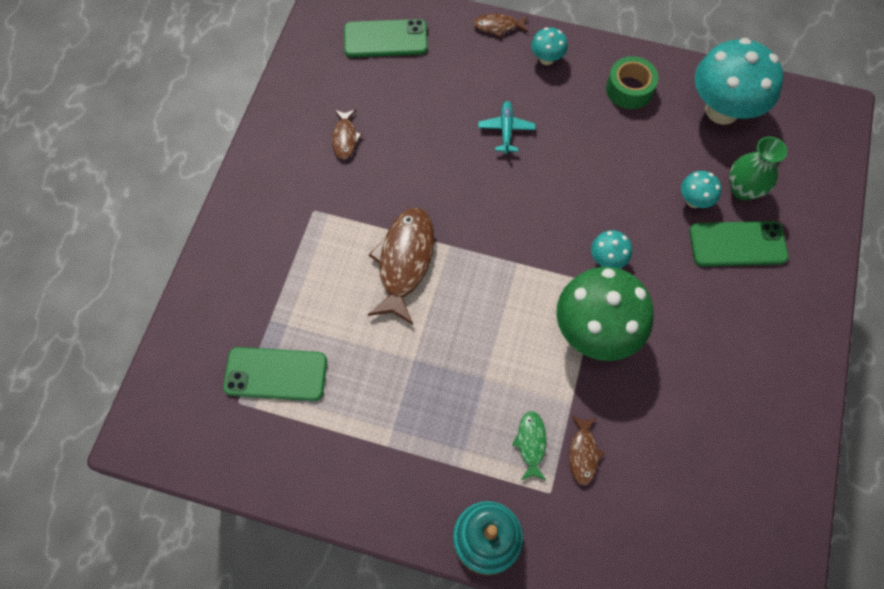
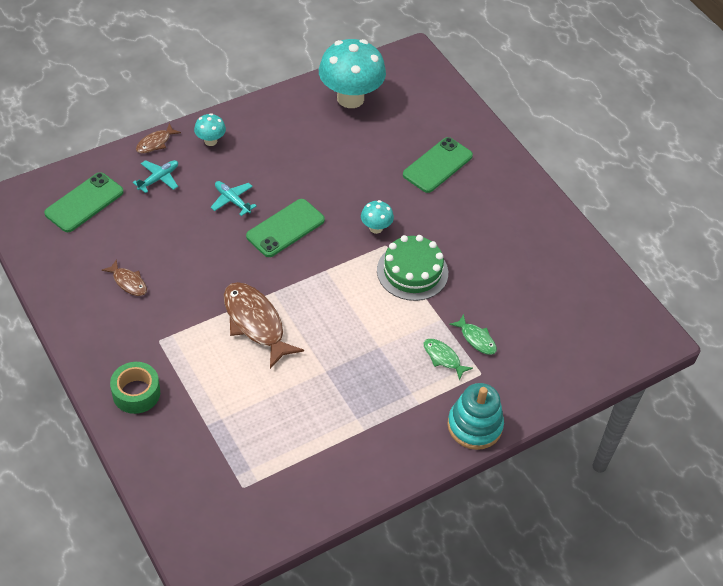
camera: 50 degrees left, 15 degrees down
(276, 374) = (248, 451): green phone -> green phone (285, 228)
(466, 62) = (159, 179): none -> turquoise plane
(583, 453) = (476, 339): brown fish -> green fish
(595, 332) = (412, 271): green mushroom -> green cake
(629, 89) = (282, 124): green tape -> green tape (136, 393)
(694, 201) = (389, 159): turquoise mushroom -> none
(743, 189) = (409, 133): green vase -> none

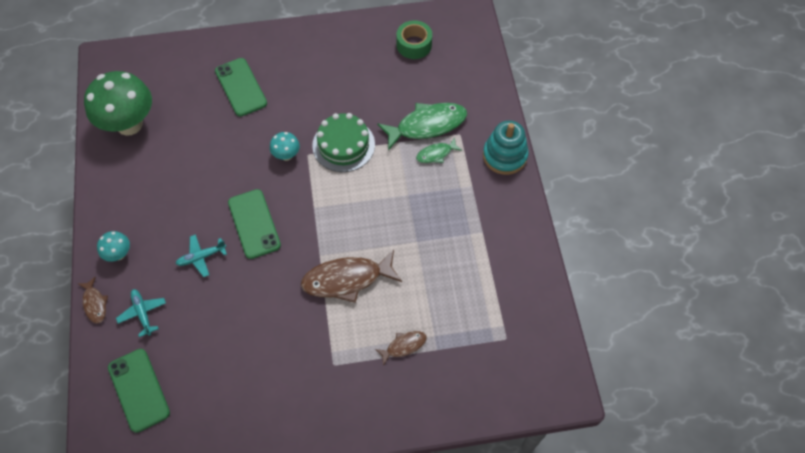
camera: 65 degrees left, 10 degrees up
(128, 282) = (256, 374): brown fish -> brown fish (404, 346)
(136, 393) = (383, 399): green tape -> green tape (414, 45)
(350, 98) = (129, 124): turquoise mushroom -> green mushroom
(476, 339) = (427, 125): green fish -> green fish, size x1.96

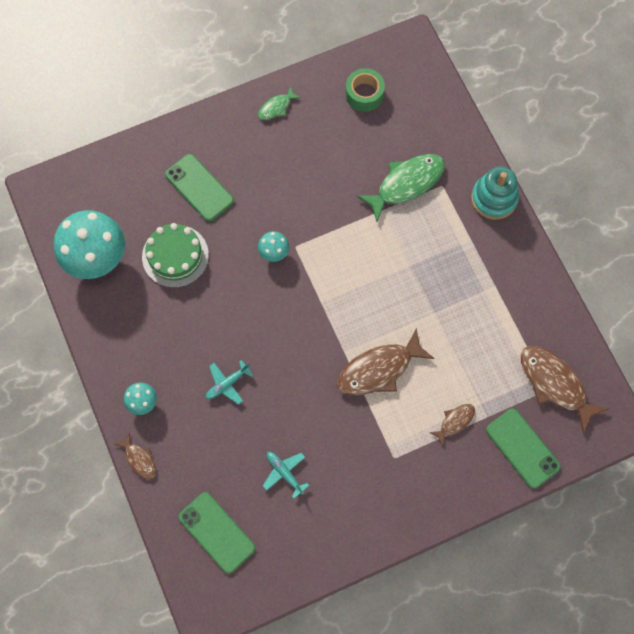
camera: 15 degrees left, 10 degrees up
(129, 124) = (97, 259): green mushroom -> turquoise mushroom
(142, 313) = (191, 456): turquoise plane -> turquoise plane (284, 473)
(254, 224) = (267, 335): green phone -> green phone (522, 448)
(343, 145) = (328, 227): green cake -> green cake (175, 256)
(436, 154) = (425, 213): green fish -> green fish (276, 107)
(514, 336) = (555, 384): none -> brown fish

